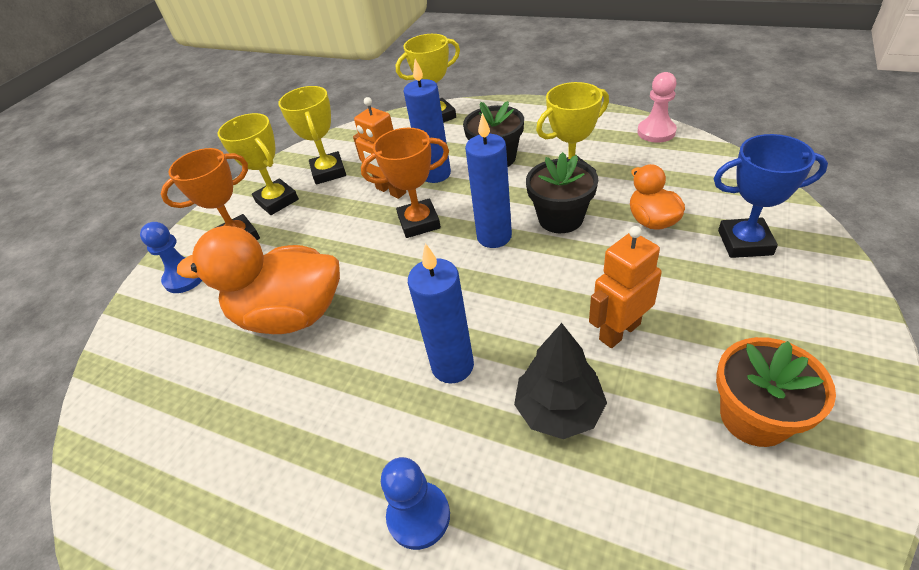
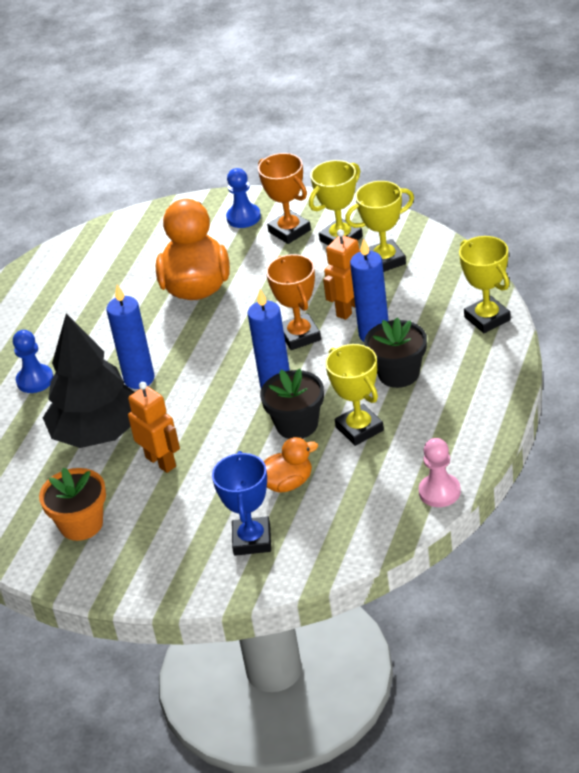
camera: 85 degrees right, 5 degrees down
(559, 410) = (97, 433): black tree -> black tree, size x1.64

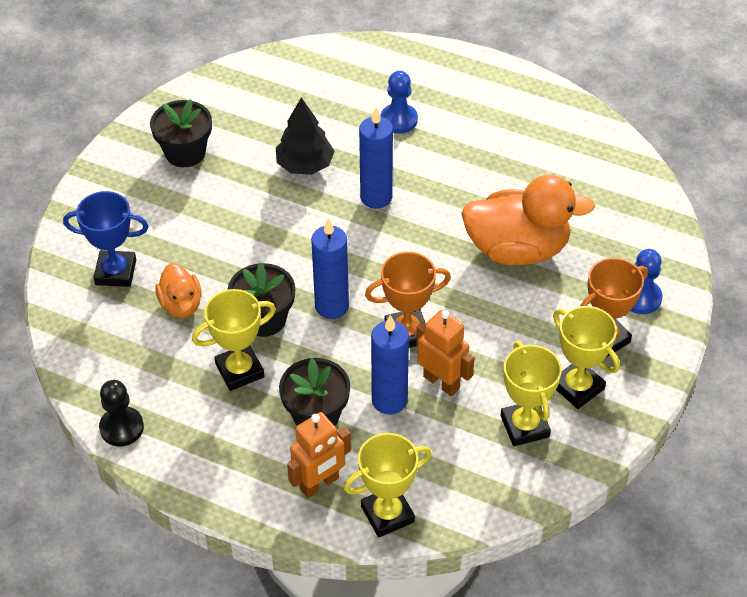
camera: 90 degrees right, 10 degrees up
(81, 524) = (185, 152): orange flower pot -> black flower pot
(97, 433) = (305, 165): black tree -> black tree, size x0.61
(161, 462) = (248, 210): orange robot -> orange robot (319, 484)
(439, 492) = (121, 428): pink pawn -> black pawn

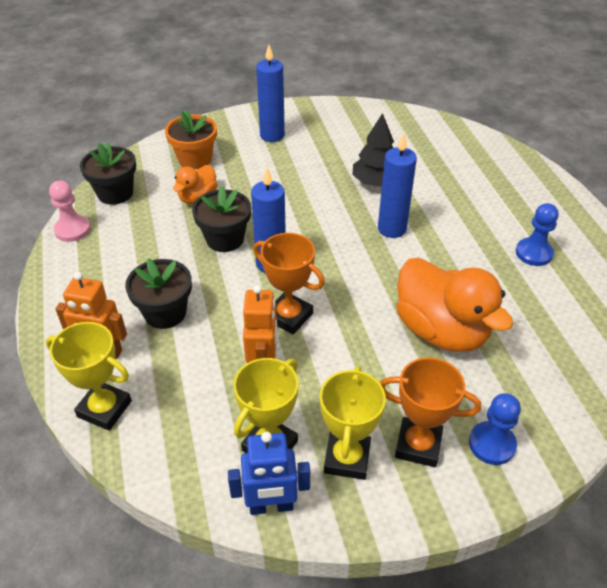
camera: 50 degrees right, 5 degrees down
(116, 272) = (195, 159): blue trophy -> orange flower pot
(121, 428) = (72, 230): black pawn -> pink pawn
(185, 152) = (320, 132): black flower pot -> black flower pot (115, 193)
(239, 370) = (169, 253): yellow trophy -> none
(389, 400) = (216, 344): blue candle -> blue candle (272, 135)
(399, 120) = (472, 200): blue pawn -> blue pawn (534, 253)
(577, 457) = (271, 506): none -> blue robot

